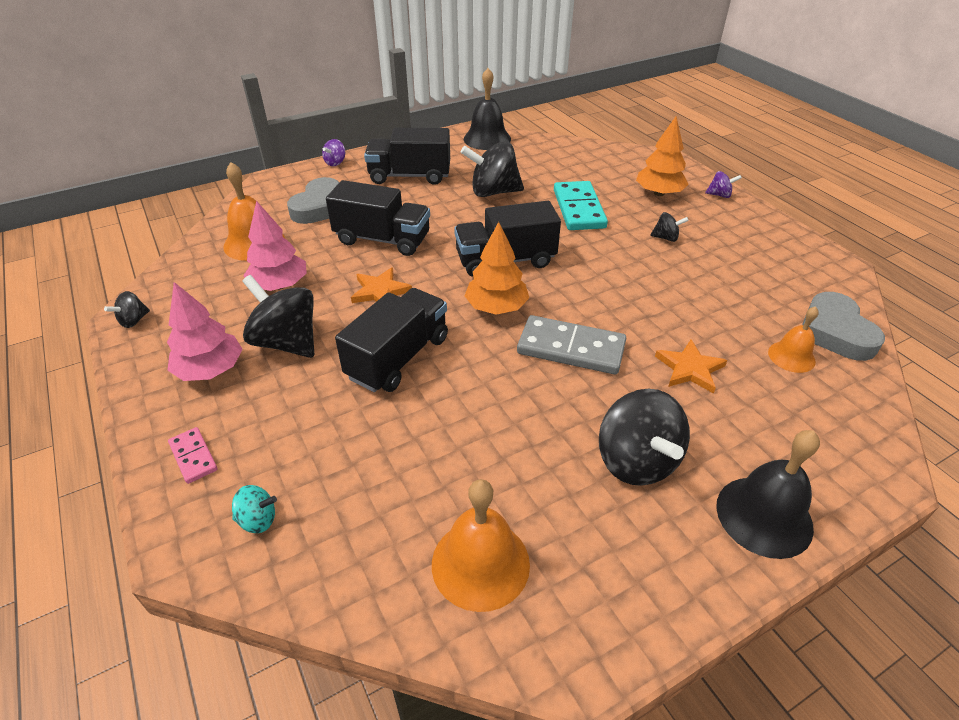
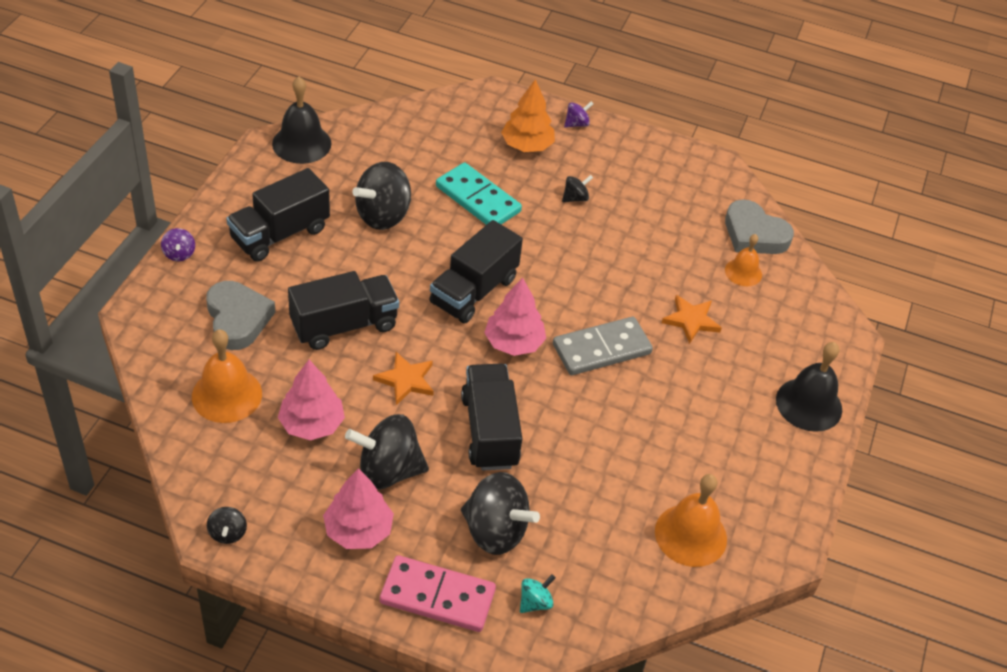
camera: 45 degrees left, 5 degrees up
(193, 457) = (437, 596): pink domino -> pink domino, size x1.94
(496, 307) = (513, 343): orange tree -> pink tree
(636, 461) = (716, 412): black spinning top -> black spinning top (495, 531)

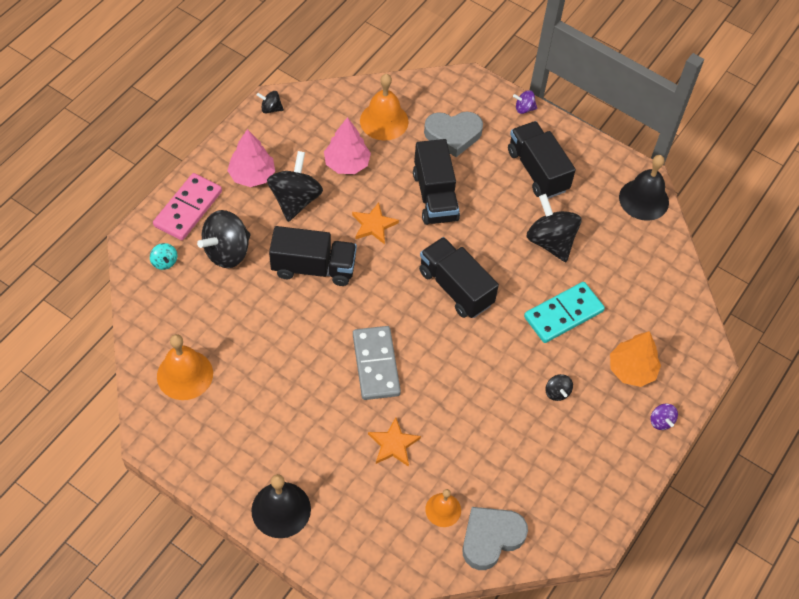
camera: 105 degrees right, 10 degrees up
(513, 343) = (395, 303): pink tree -> none

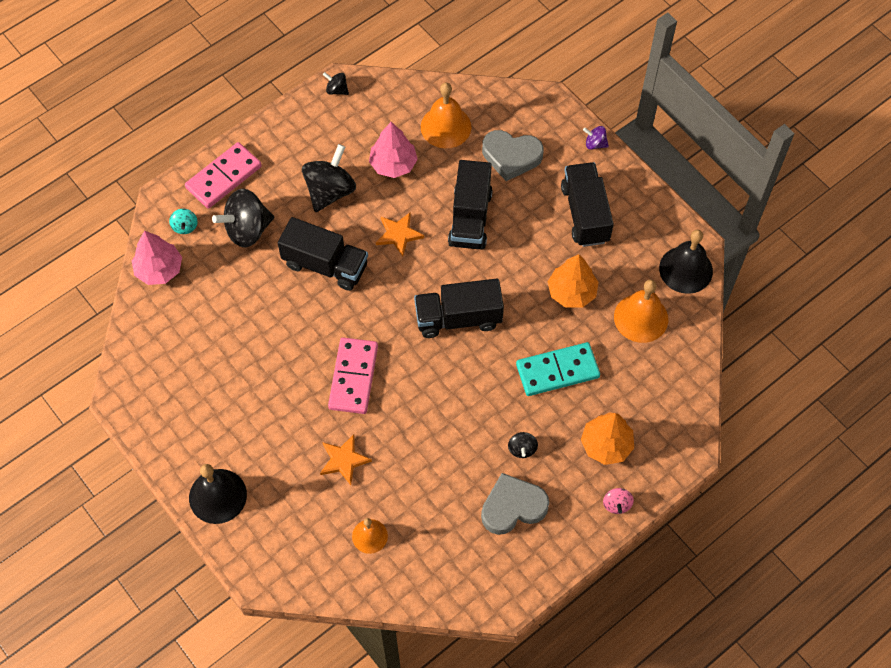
camera: 20 degrees right, 5 degrees up
(185, 374) = (170, 343): orange bell -> orange bell (641, 318)
(252, 175) = (296, 156): pink tree -> pink tree (159, 269)
(376, 364) = (353, 377): grey domino -> pink domino
(455, 288) = (458, 318): black truck -> black truck turned 75 degrees counterclockwise
(491, 538) = (406, 575): grey heart -> grey heart (513, 507)
(550, 241) = (571, 292): black spinning top -> orange tree
(661, 421) = (616, 504): purple spinning top -> pink spinning top

